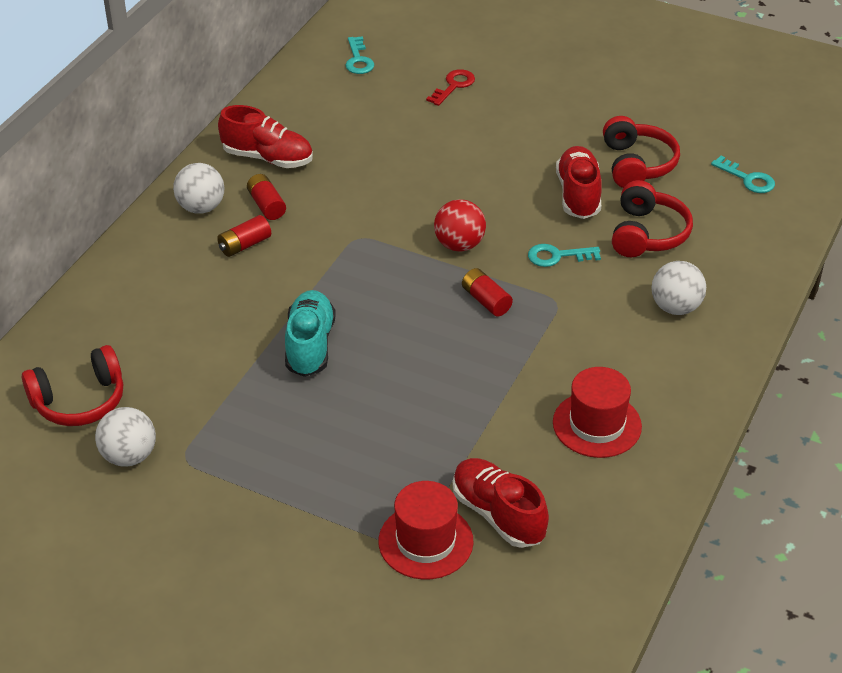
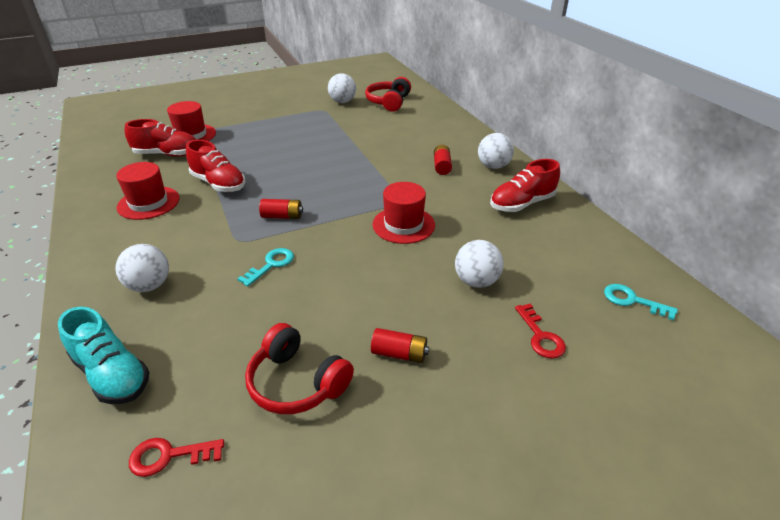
camera: 130 degrees right, 5 degrees down
(266, 205) = (470, 185): red battery -> red battery (399, 353)
(310, 345) = (338, 155): turquoise shoe -> turquoise shoe (112, 374)
(398, 213) = (403, 225): none -> red hat
(429, 136) = (476, 281): none -> white ball
(459, 245) = (341, 232): red ball -> none
(578, 195) = (311, 316): red shoe -> red shoe (218, 184)
(647, 234) = (222, 324): red headphones -> none
(747, 179) = (169, 456): turquoise key -> red key

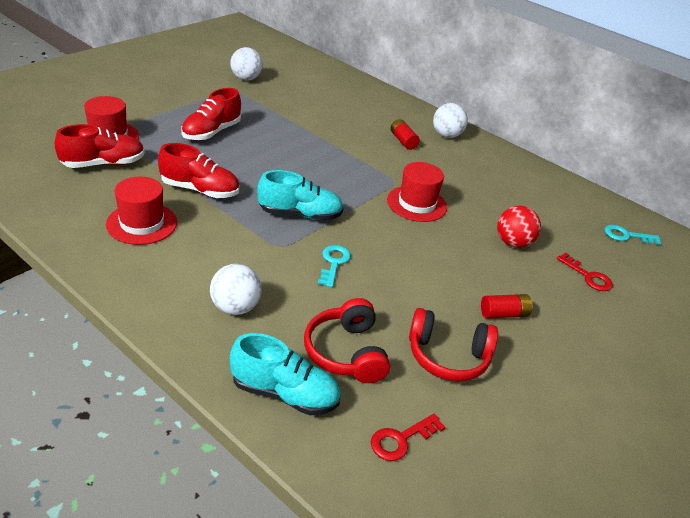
camera: 30 degrees left, 0 degrees up
(282, 216) = (300, 214): red battery -> turquoise shoe
(389, 102) = (295, 75): red headphones -> red headphones (346, 352)
(476, 281) = (513, 243): white ball -> red ball
(522, 204) = (495, 168): red shoe -> red shoe (211, 132)

